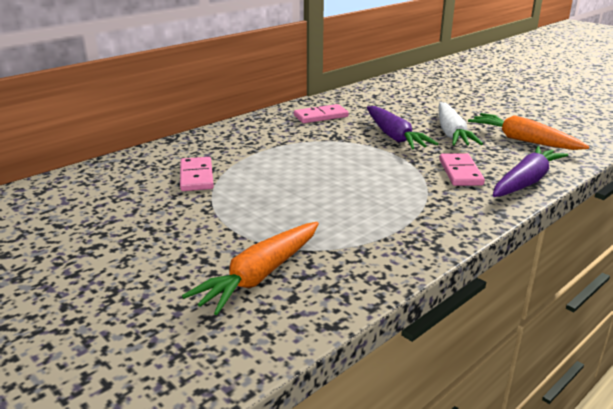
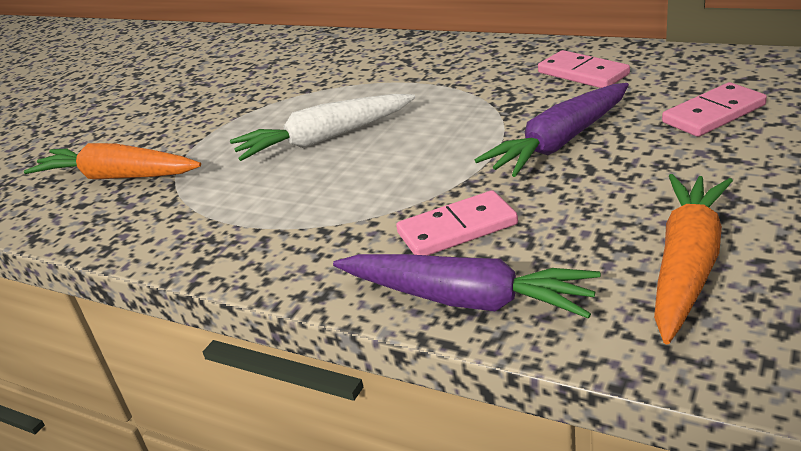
camera: 75 degrees right, 5 degrees up
(196, 177) = (318, 79): pink domino -> pink domino (713, 114)
(451, 133) = (636, 184): white carrot -> white carrot (324, 139)

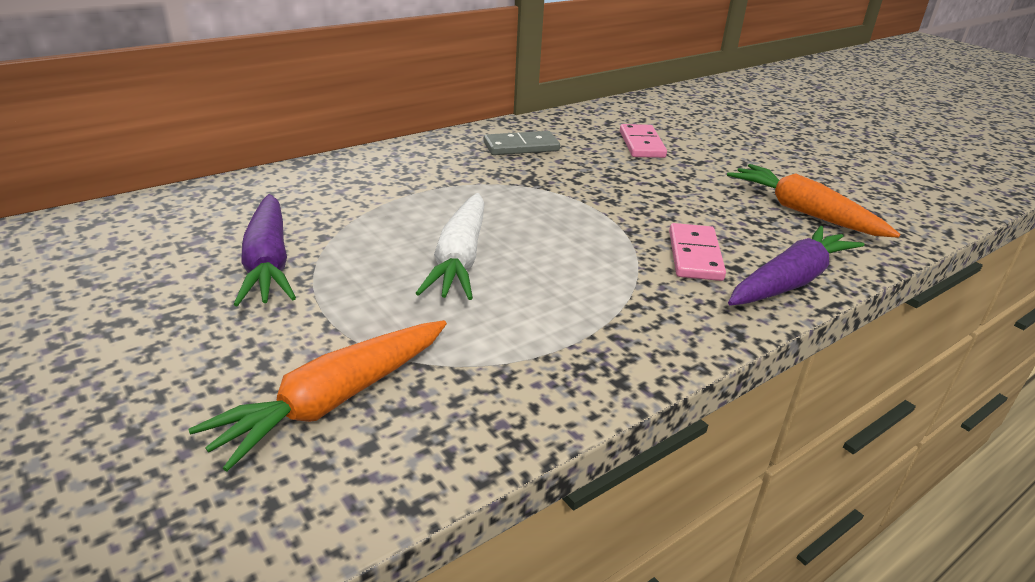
camera: 70 degrees left, 0 degrees up
(560, 143) = (615, 188): purple carrot -> purple carrot (268, 262)
(583, 73) = (521, 147): pink domino -> grey domino

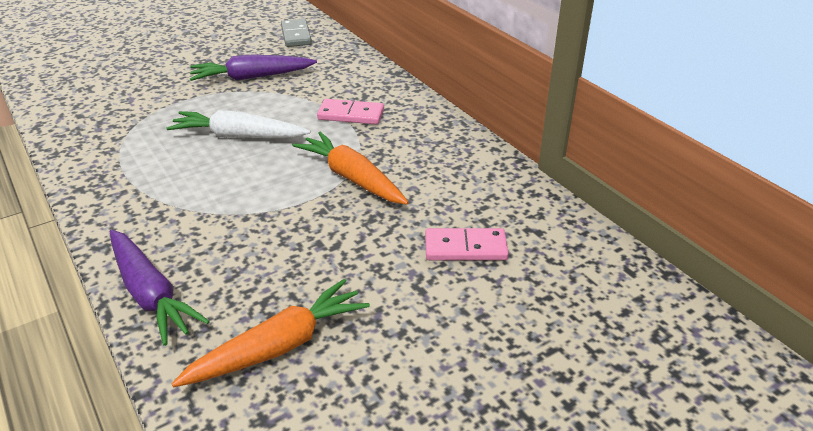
camera: 95 degrees right, 5 degrees up
(334, 400) = (116, 105): orange carrot -> orange carrot (352, 178)
(521, 147) = (443, 167): grey domino -> grey domino (296, 35)
(694, 255) = (211, 244): pink domino -> pink domino (351, 114)

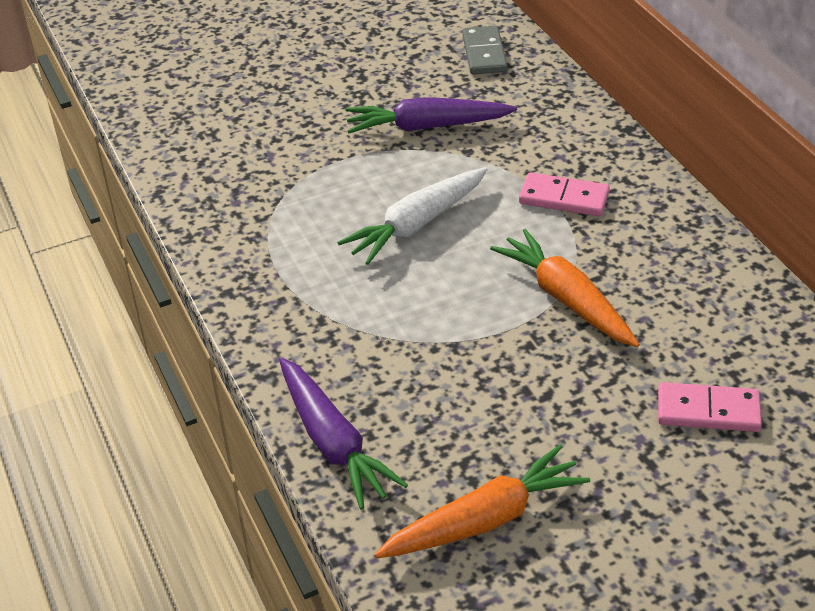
camera: 10 degrees right, 5 degrees up
(239, 136) = (417, 225): white carrot -> white carrot turned 60 degrees counterclockwise

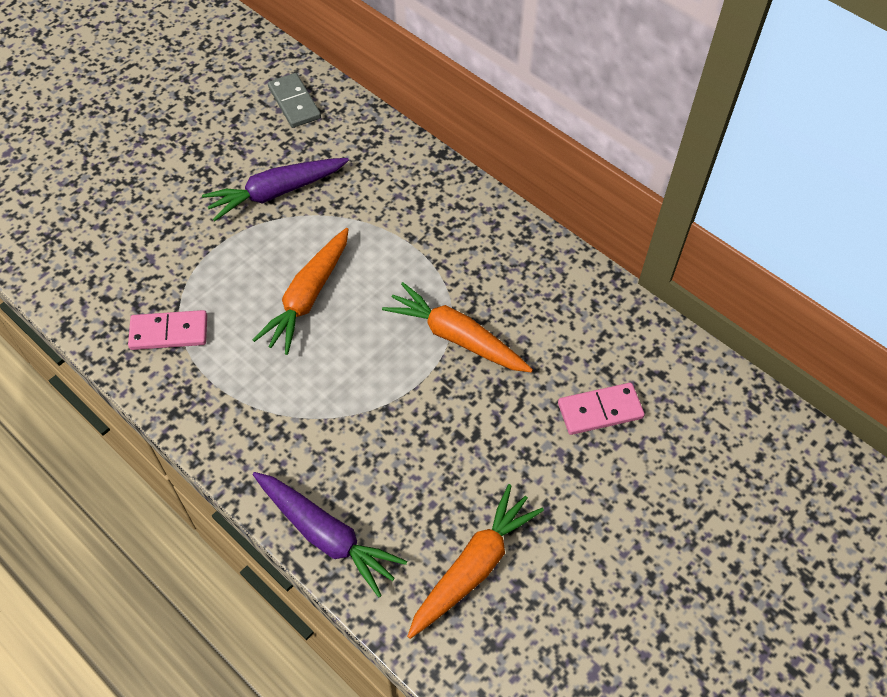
camera: 25 degrees left, 15 degrees up
(417, 225) = (308, 297): white carrot -> orange carrot
(564, 198) = (417, 237): pink domino -> pink domino (169, 332)

